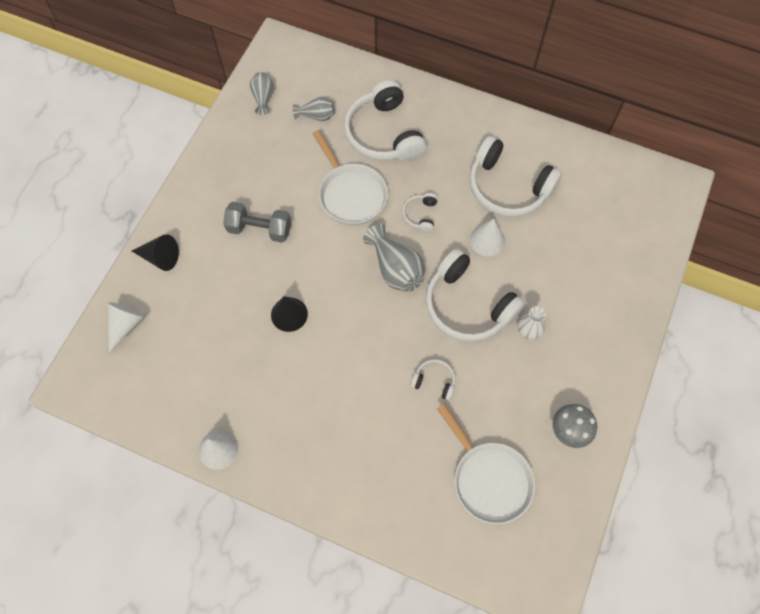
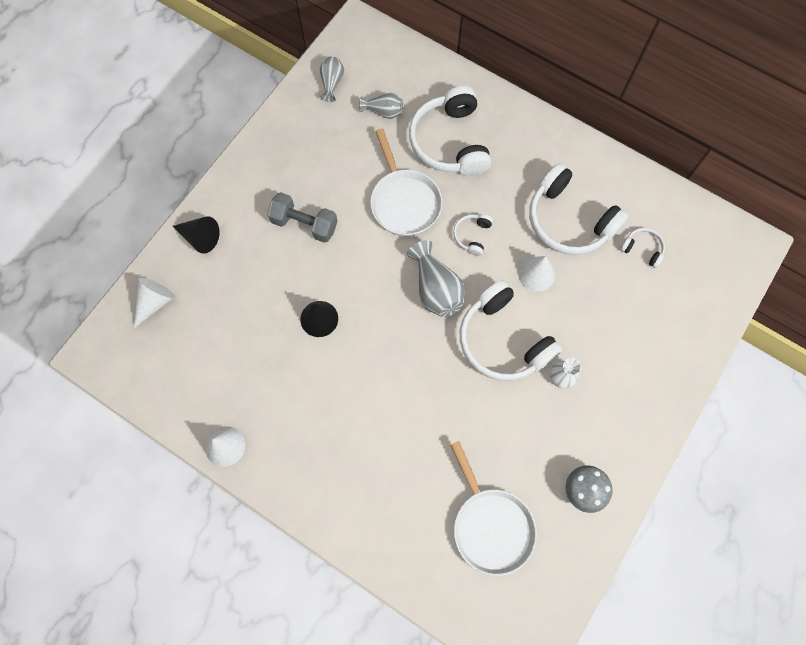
camera: 10 degrees right, 5 degrees up
(434, 381) = (454, 414): white headphones -> white headphones (642, 249)

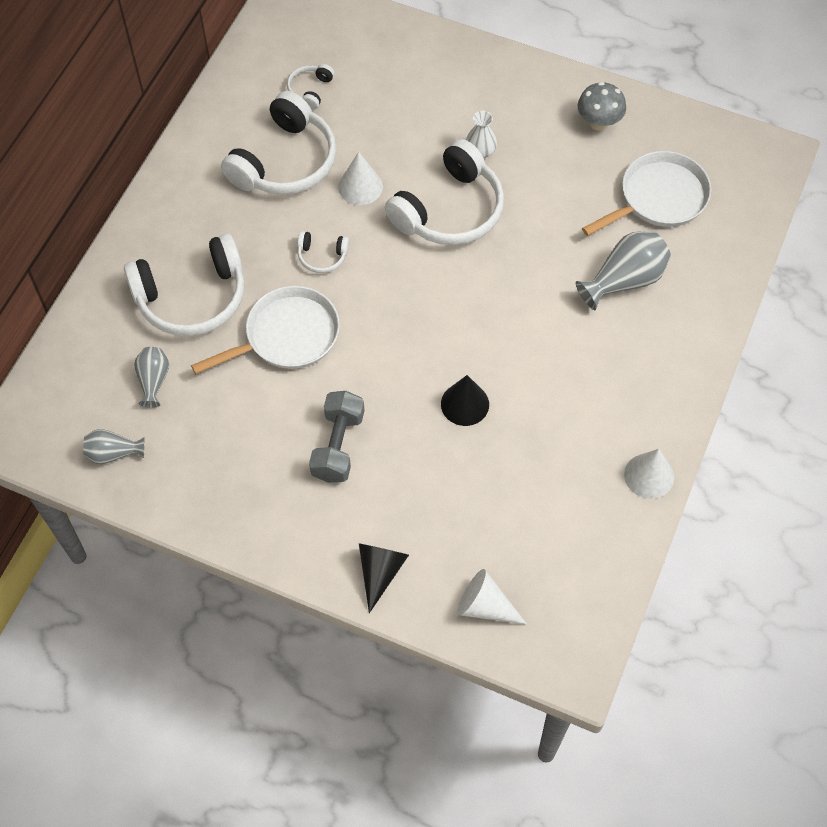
camera: 100 degrees left, 10 degrees down
(436, 289) = (400, 285): grey vase -> grey vase (624, 280)

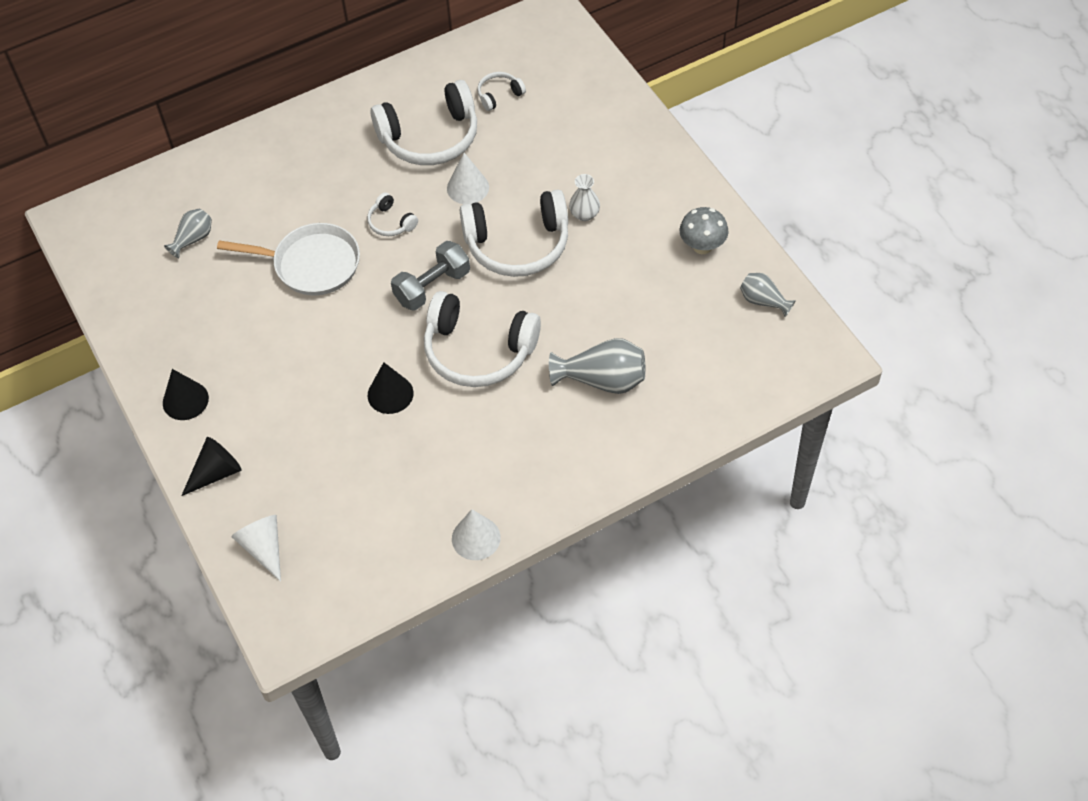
camera: 40 degrees right, 5 degrees down
(113, 453) = (121, 272): grey vase -> grey vase (763, 301)
(192, 298) = (273, 197): white headphones -> white headphones (478, 351)
(290, 528) = (185, 400): none -> black cone
(338, 446) = (272, 365): grey dumbbell -> grey dumbbell (432, 287)
(658, 198) = (693, 333): white pan -> none

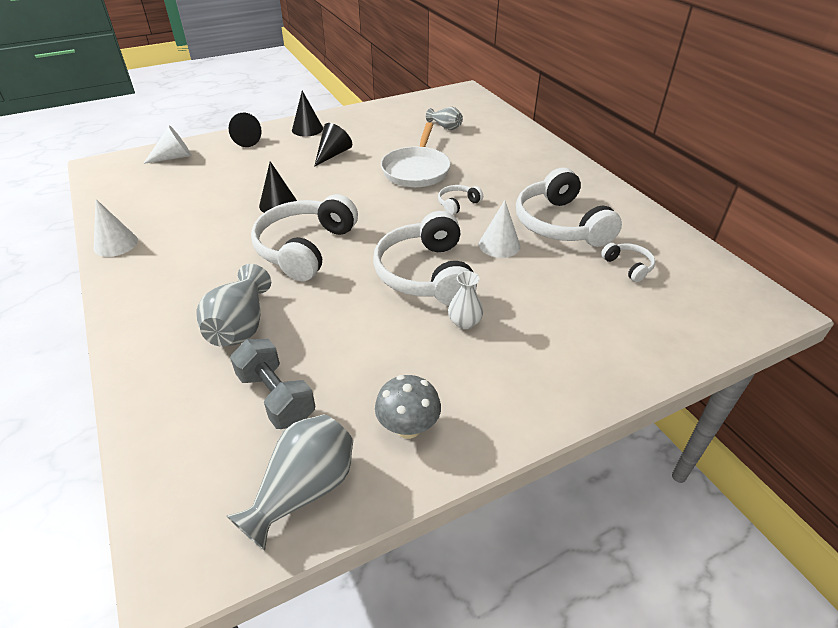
camera: 90 degrees right, 15 degrees down
(265, 357) = (333, 154): none -> black cone
(432, 287) = (383, 224): grey dumbbell -> grey dumbbell (276, 397)
(763, 301) = (304, 490): grey vase -> grey vase, size x1.67

